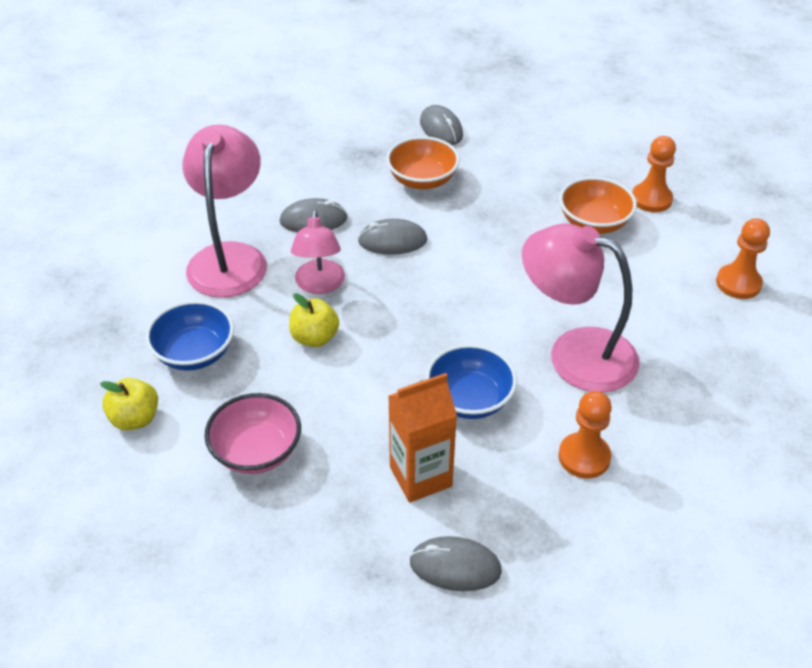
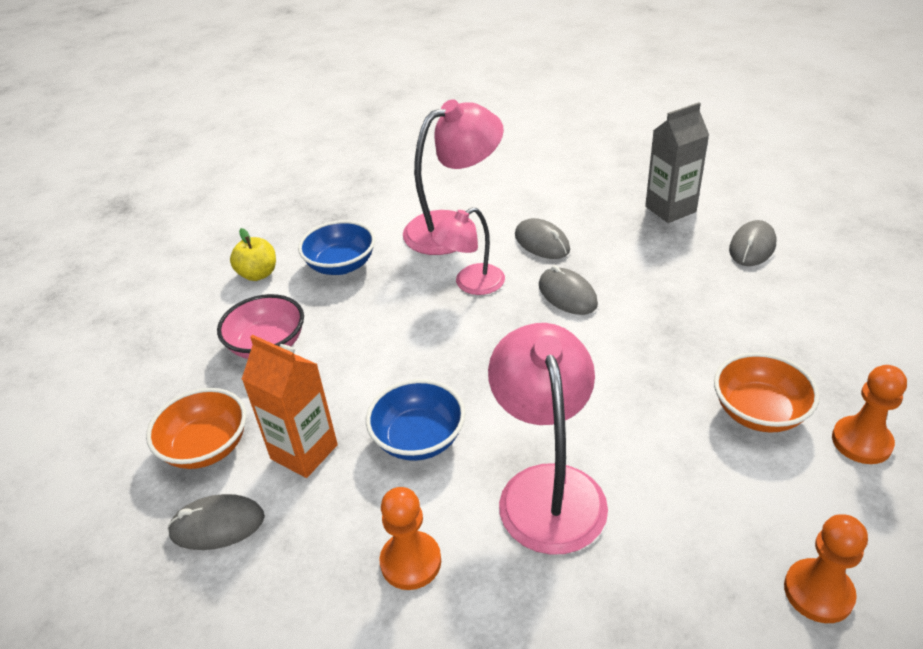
camera: 60 degrees right, 5 degrees down
(315, 338) = (410, 312): yellow apple -> none
(354, 136) = (670, 209): none -> grey carton
(422, 180) = (667, 271): orange bowl -> orange bowl (206, 447)
(455, 566) = (217, 525): grey mouse -> grey mouse turned 75 degrees counterclockwise

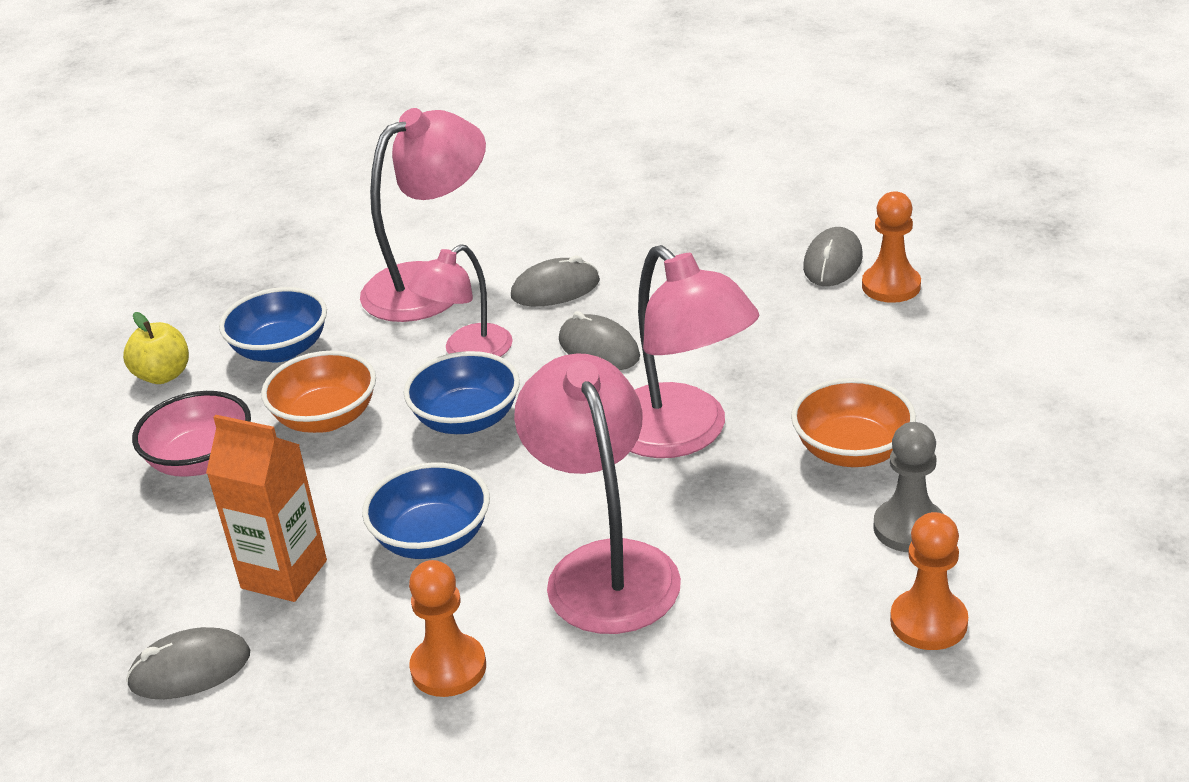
camera: 10 degrees left, 5 degrees down
(206, 447) = (150, 588): orange bowl -> orange bowl (326, 418)
(461, 340) = (467, 419): none -> blue bowl
(542, 243) = (555, 289): grey mouse -> grey mouse turned 60 degrees counterclockwise
(623, 377) = (682, 435): none -> pink lamp
(670, 209) = (723, 227): grey carton -> none
(804, 493) = (909, 528): none -> grey pawn
(861, 442) = (973, 465): orange pawn -> orange pawn (891, 286)

